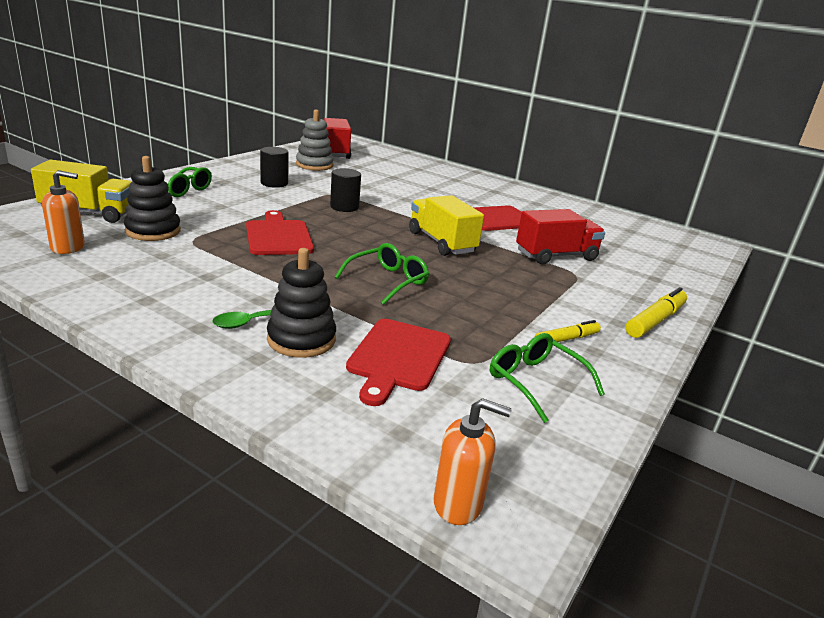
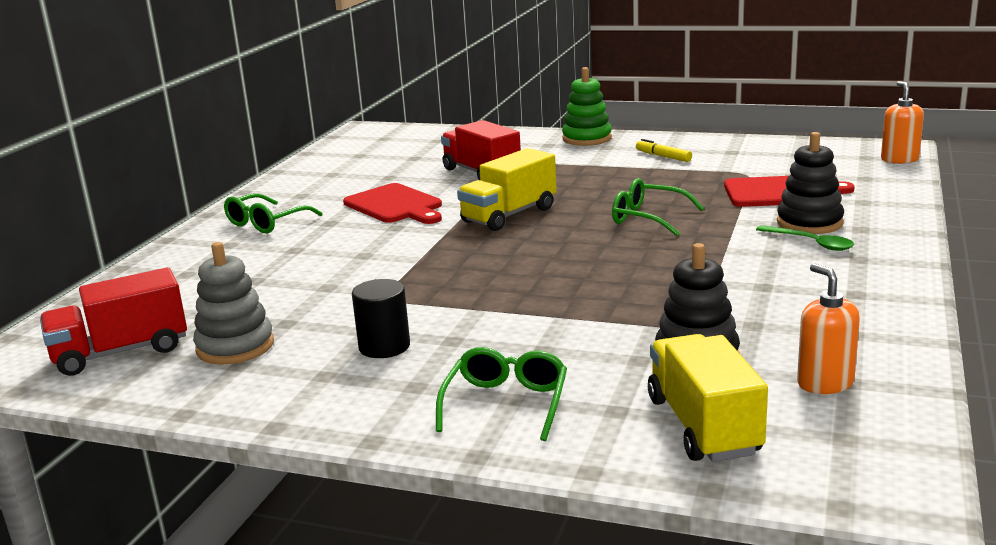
camera: 100 degrees left, 5 degrees down
(278, 236) = (605, 286): red cutting board -> none
(344, 207) = (445, 278): black cylinder -> none
(535, 382) = (743, 158): green glasses -> green glasses (266, 223)
(655, 321) = (587, 138): yellow marker -> green stacking toy

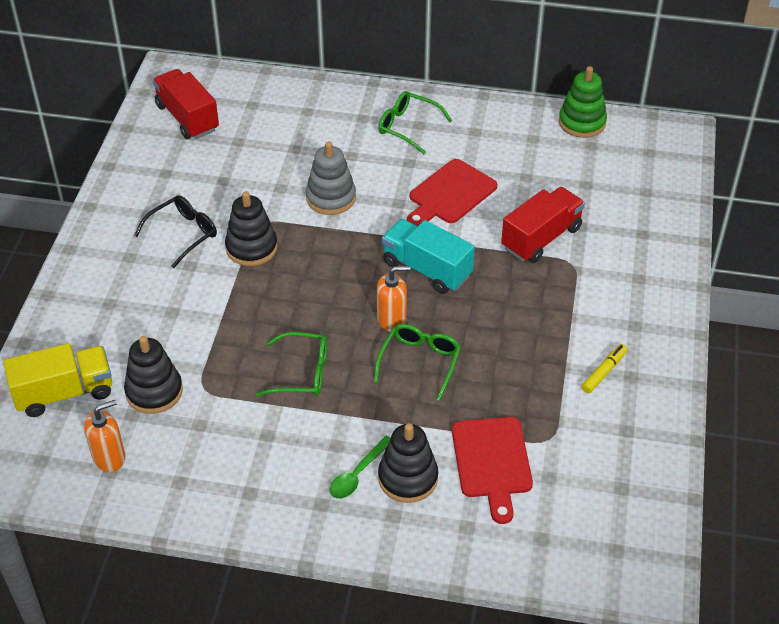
camera: 80 degrees right, 25 degrees up
(235, 346) = (190, 165): grey stacking toy -> grey stacking toy (331, 198)
(384, 347) = (183, 234): black cylinder -> black glasses
(435, 301) = (251, 248): none -> black stacking toy
(506, 403) = (102, 301): green glasses -> green glasses (302, 373)
(509, 215) = (426, 269): yellow truck -> turquoise truck
(587, 138) = (663, 308): green stacking toy -> green stacking toy (582, 122)
(899, 159) = (609, 580): orange soap dispenser -> orange soap dispenser (392, 319)

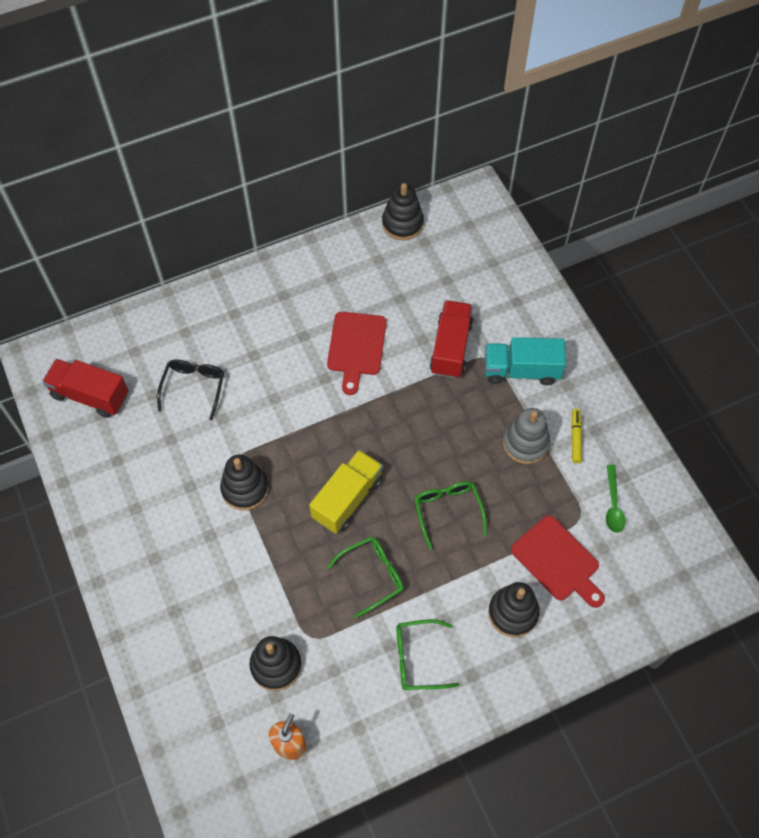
camera: 35 degrees left, 15 degrees up
(64, 393) = (207, 714): yellow truck -> yellow truck (347, 499)
(183, 234) = (180, 509): black glasses -> black glasses (194, 387)
(331, 198) = (269, 404): grey stacking toy -> grey stacking toy (525, 443)
(358, 474) = (477, 633): green spoon -> green spoon (613, 504)
(392, 319) = (400, 486): orange soap dispenser -> none
(408, 127) = (276, 302): green glasses -> green glasses (418, 658)
(426, 269) = (391, 426): turquoise truck -> turquoise truck (521, 370)
(582, 122) = (402, 223): green stacking toy -> black stacking toy

